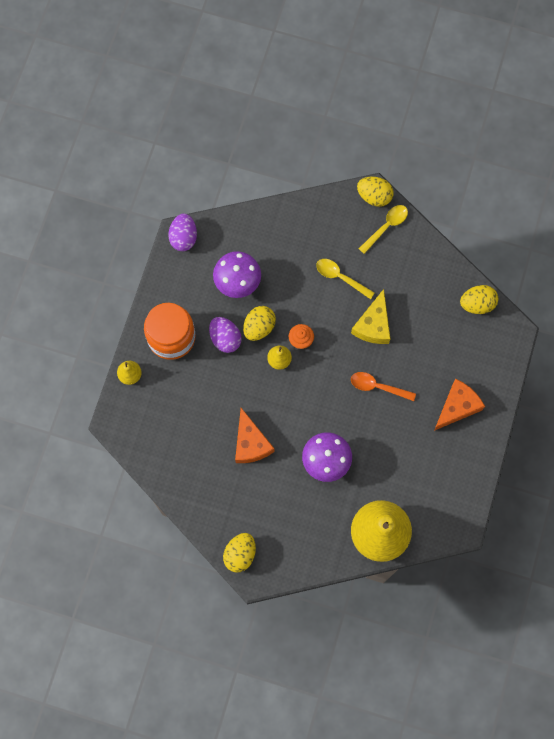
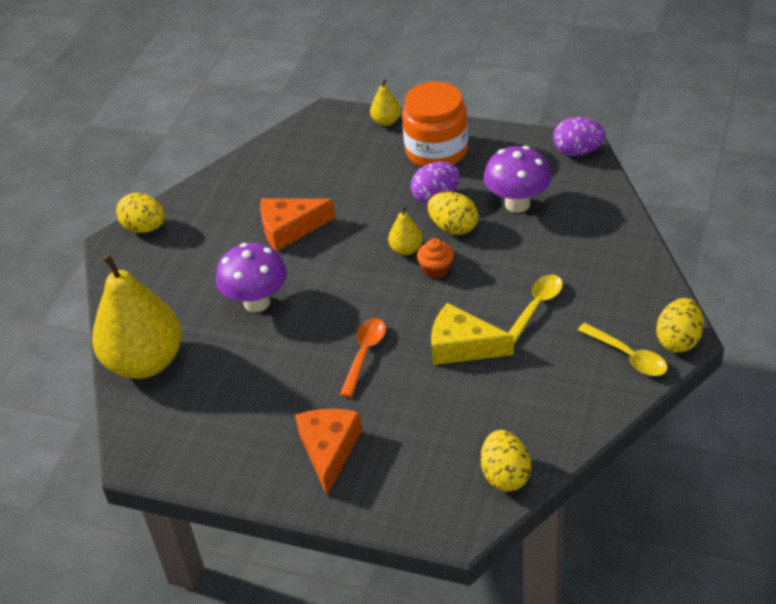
camera: 95 degrees right, 30 degrees down
(457, 406) = (329, 450): orange cheese -> orange cheese turned 135 degrees counterclockwise

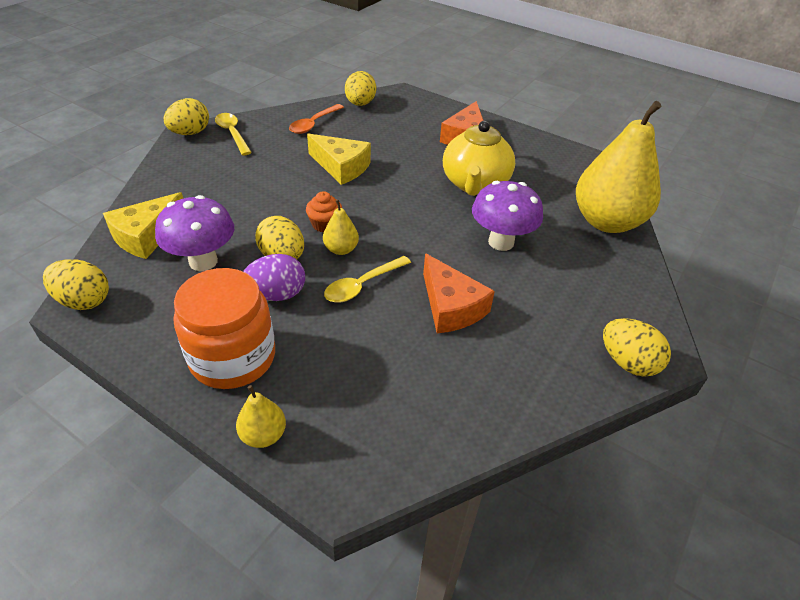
camera: 170 degrees left, 0 degrees up
(290, 229) = (451, 307): orange cheese -> orange cheese turned 60 degrees clockwise
(298, 370) = (475, 184): none -> yellow teapot
(364, 354) = (419, 181): orange spoon -> orange spoon (313, 124)
(536, 307) = (266, 176): yellow spoon -> yellow spoon (362, 285)
(578, 151) = (84, 301): purple egg -> yellow egg
(587, 210) = (147, 236): none -> yellow cheese

